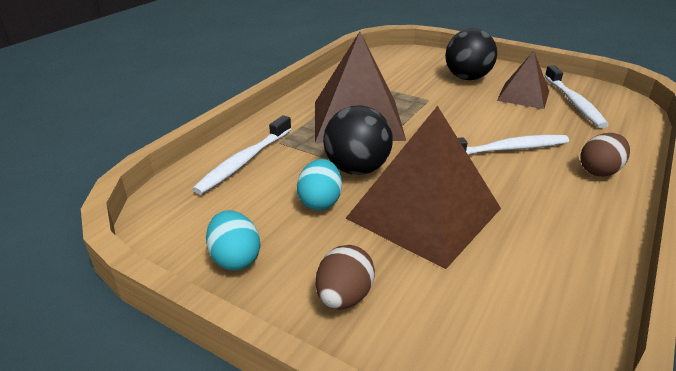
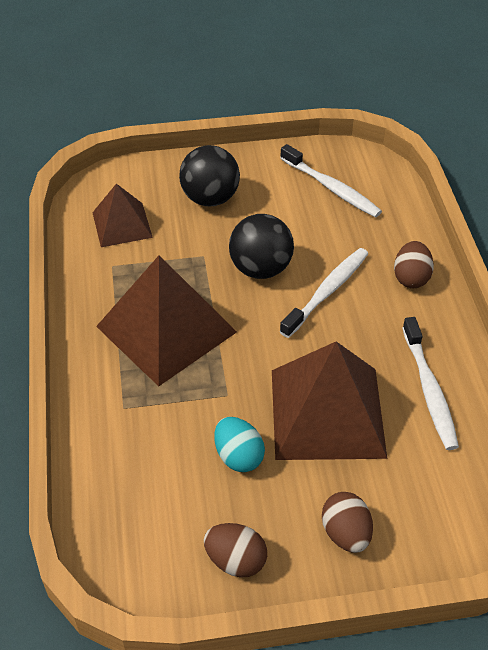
camera: 40 degrees left, 15 degrees up
(235, 258) = (236, 560): turquoise egg -> brown egg
(244, 161) = (120, 454): white toothbrush -> white toothbrush (429, 390)
(357, 169) = (230, 397): black ball -> black ball (260, 268)
(523, 95) = (282, 201): brown pyramid -> brown pyramid (122, 224)

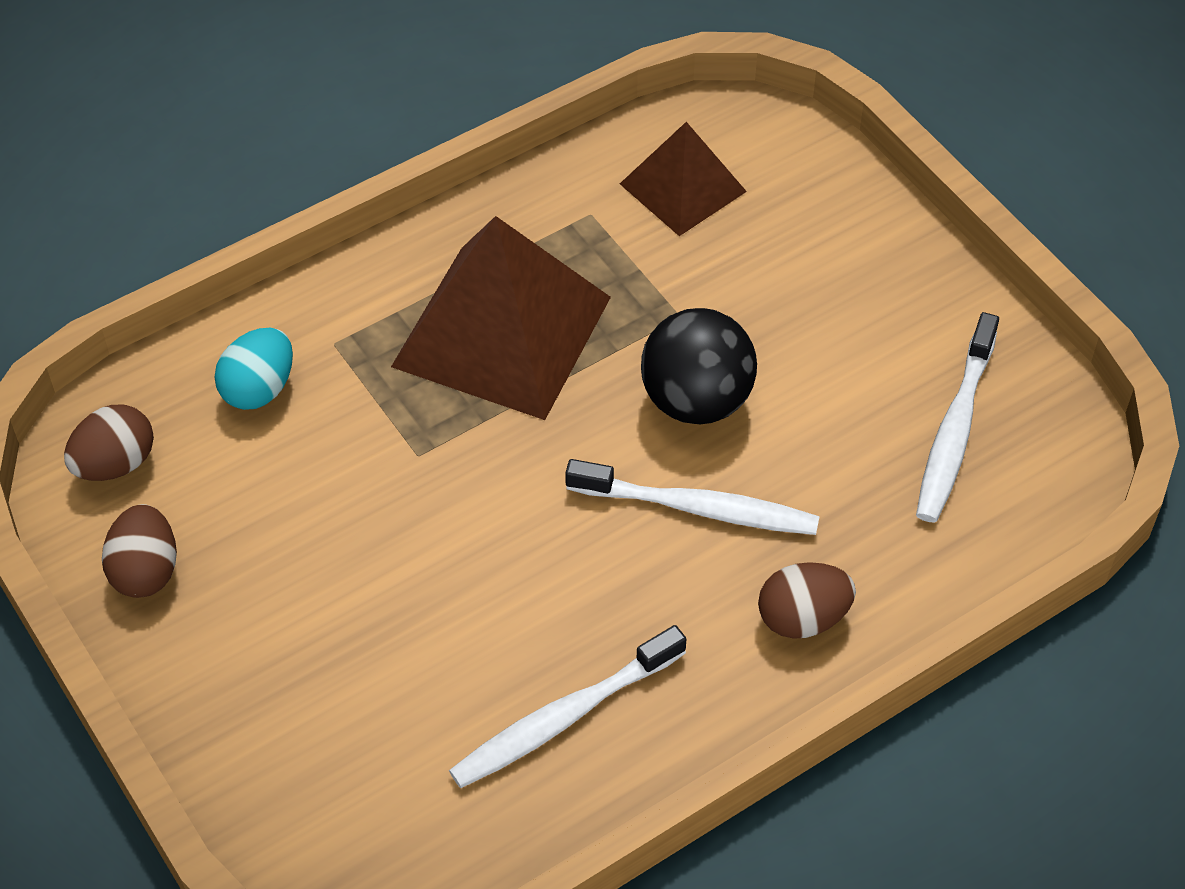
camera: 65 degrees right, 5 degrees up
(210, 198) = (815, 272): black ball -> none
(238, 456) = (314, 510): turquoise egg -> turquoise egg (259, 389)
(327, 412) = (447, 592): brown pyramid -> none
(345, 533) = (243, 687): brown egg -> brown egg (115, 464)

